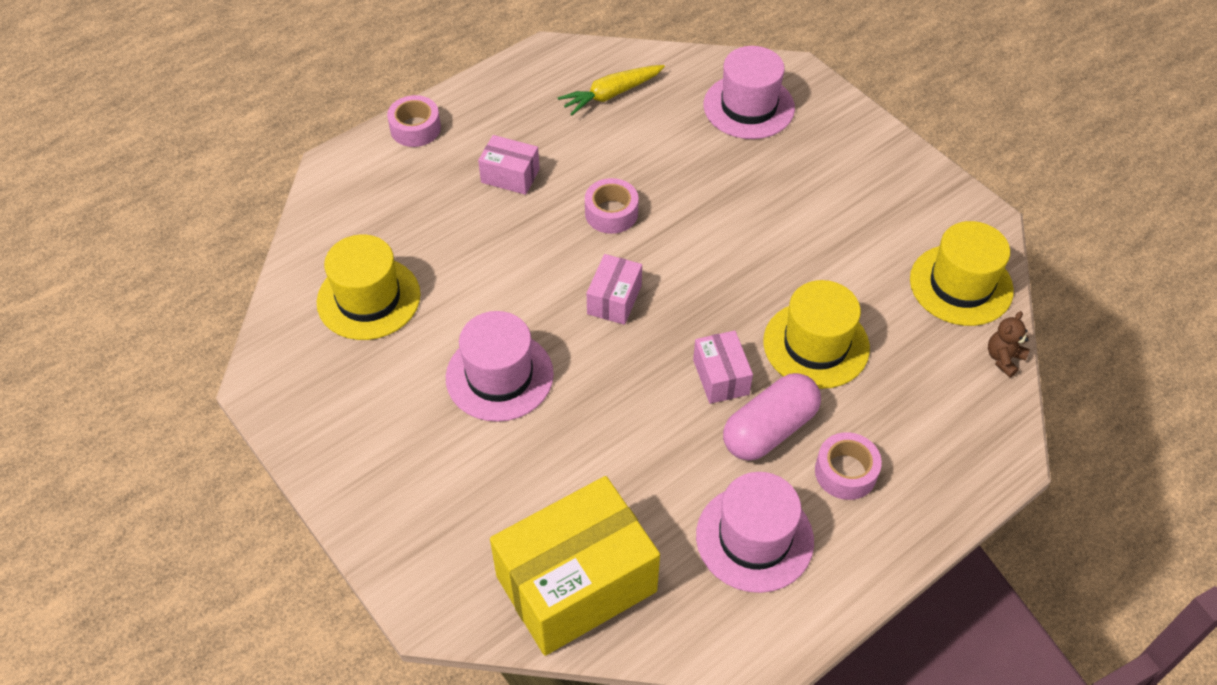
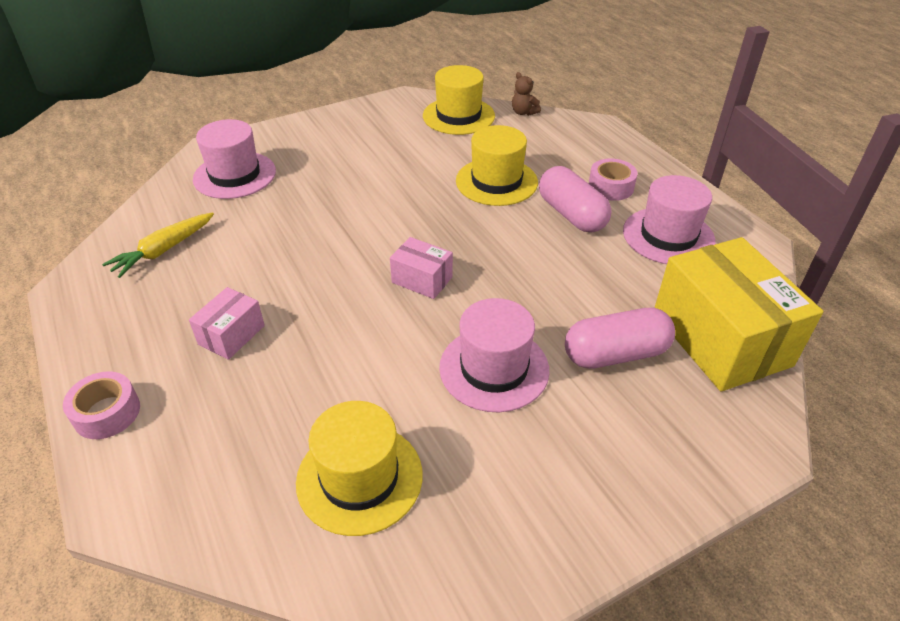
camera: 80 degrees left, 10 degrees down
(535, 479) = (615, 354): none -> pink capsule
(611, 94) = (164, 250): yellow carrot -> yellow carrot turned 60 degrees clockwise
(611, 213) = (318, 269): pink tape -> none
(721, 377) = (518, 231): pink box -> none

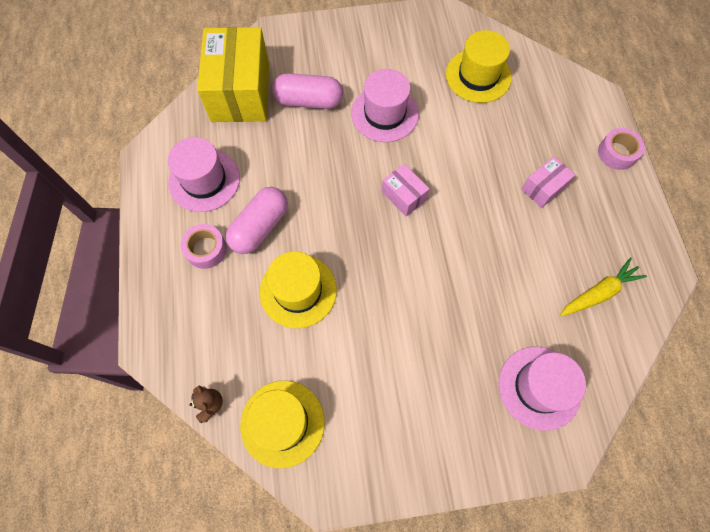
camera: 160 degrees left, 25 degrees up
(571, 214) = (260, 227): pink capsule -> pink capsule turned 45 degrees clockwise

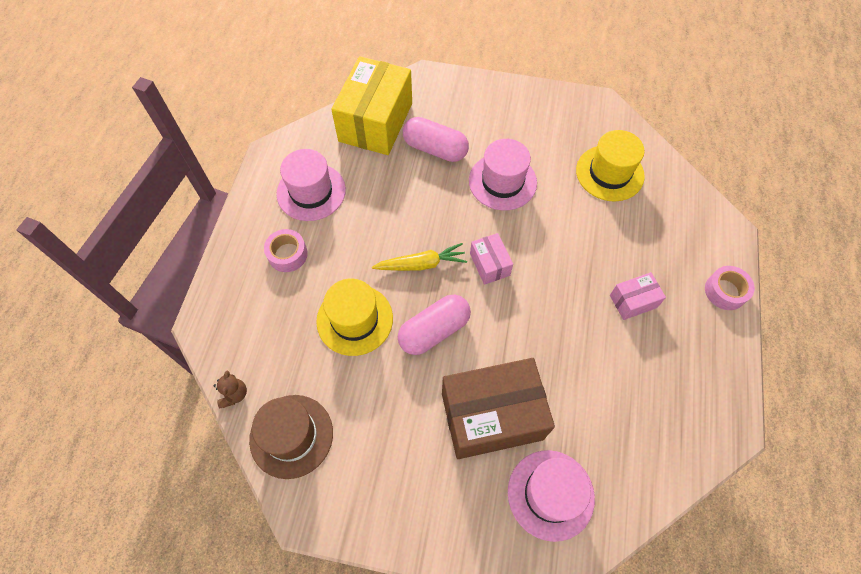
camera: 20 degrees right, 5 degrees down
(260, 227) = (343, 250): pink capsule -> pink capsule (434, 330)
(282, 423) = (291, 436): yellow hat -> brown hat
(461, 336) = (492, 416): none -> brown box
(598, 292) = (650, 423): yellow carrot -> yellow carrot (421, 264)

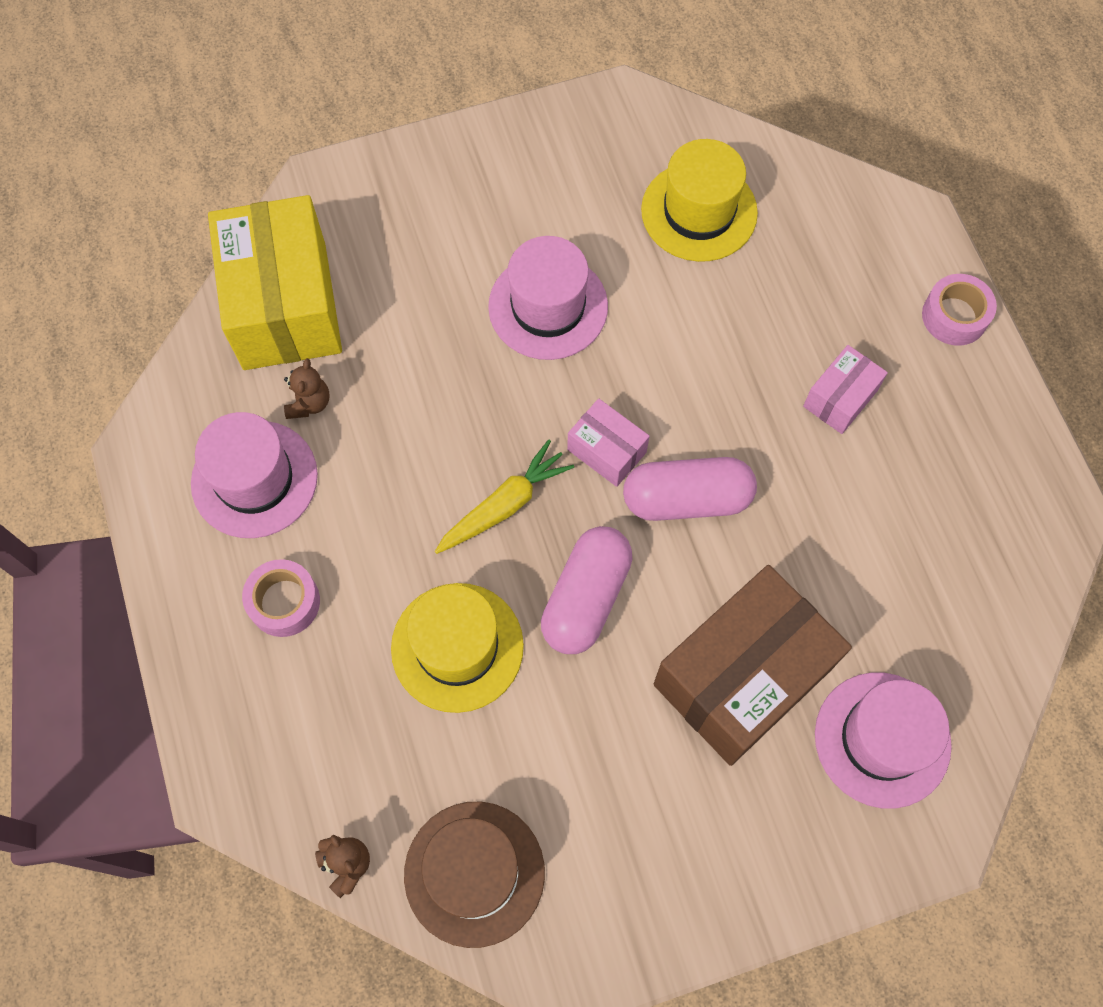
camera: 30 degrees left, 5 degrees up
(358, 170) = (309, 403): none -> brown teddy bear
(435, 149) = (410, 304): pink capsule -> pink capsule (687, 499)

